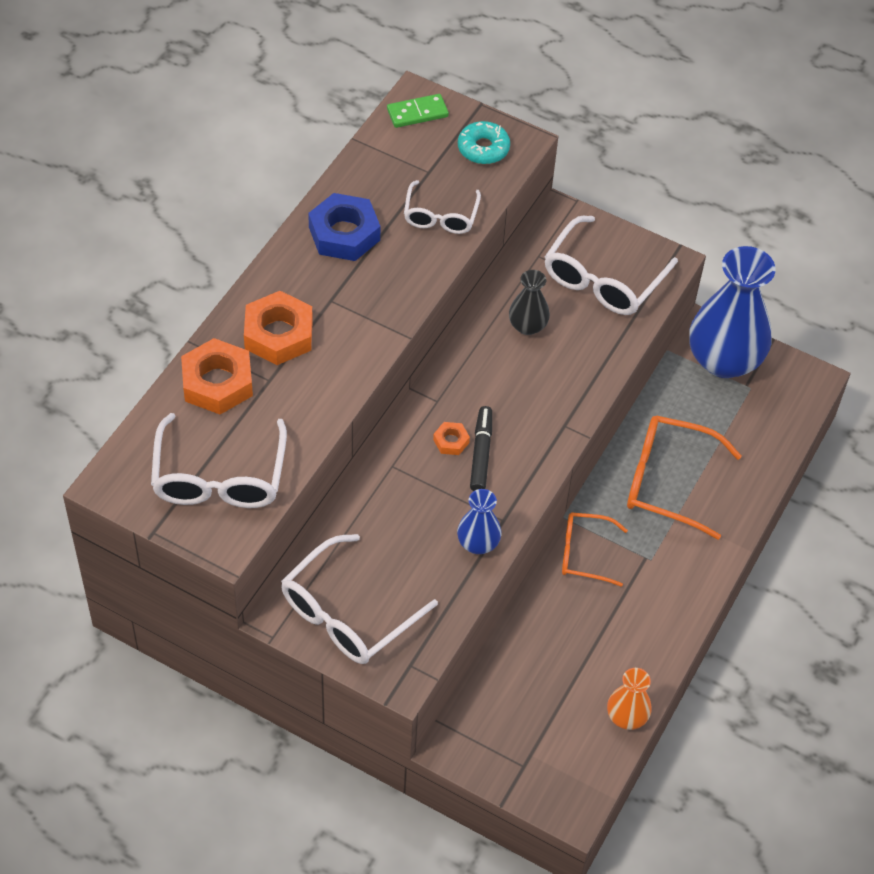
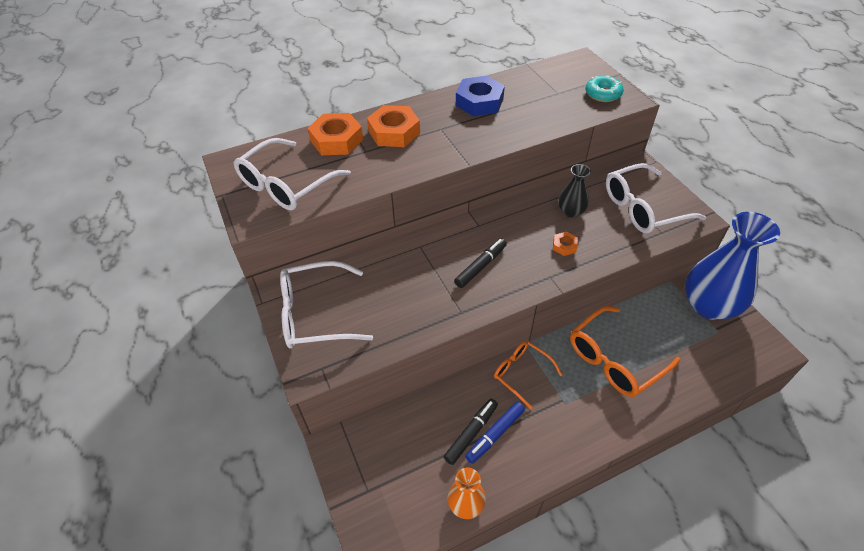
camera: 40 degrees right, 5 degrees down
(417, 113) = (575, 65): green domino -> none
(440, 216) = (546, 115): white glasses -> none
(451, 441) = (468, 250): orange nut -> orange nut (564, 246)
(478, 543) = (432, 317): blue vase -> none
(580, 647) = (471, 433): none -> black marker
(604, 634) = (495, 434): none -> blue marker
(668, 482) = (614, 360): orange glasses -> orange glasses turned 90 degrees counterclockwise

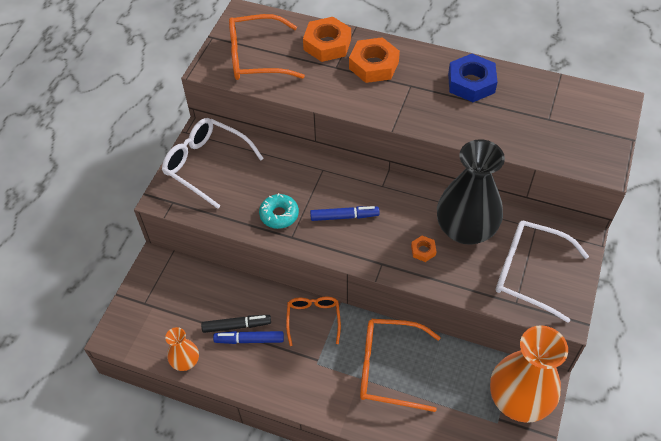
camera: 45 degrees right, 5 degrees up
(286, 185) = (256, 57): white glasses -> orange glasses
(481, 266) = (344, 217): black marker -> blue marker
(571, 211) = (465, 229): black vase -> black vase, size x2.08
(603, 94) = (587, 147): turquoise donut -> turquoise donut (279, 215)
(709, 305) = (519, 399): blue vase -> orange vase

